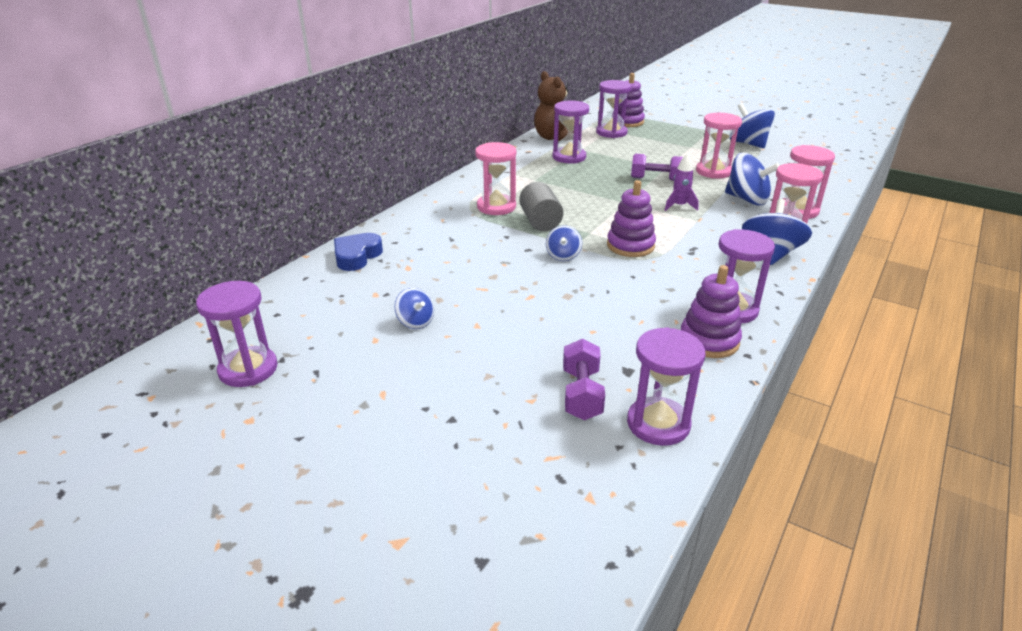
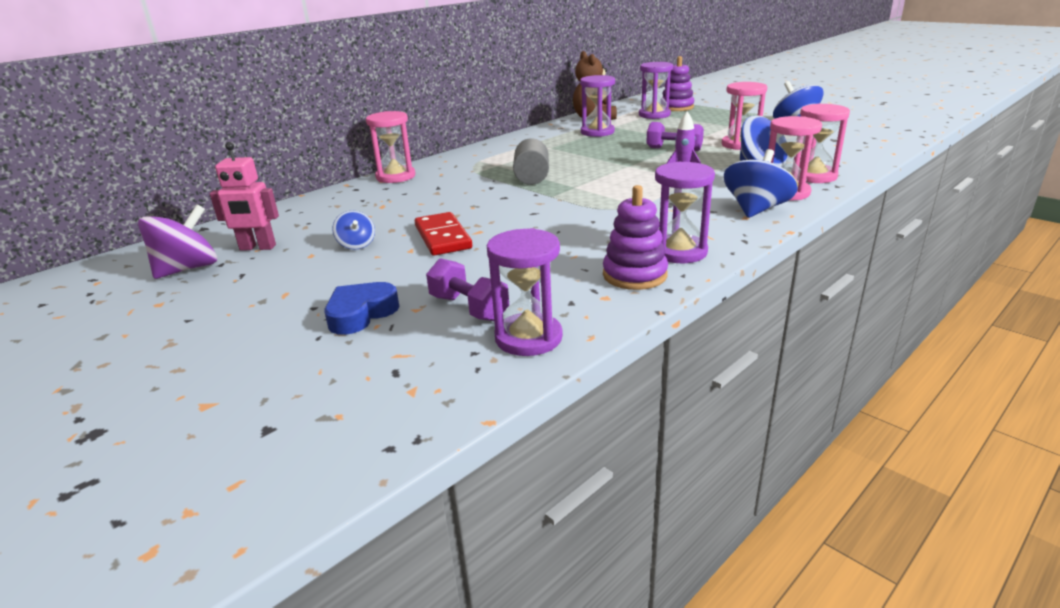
camera: 15 degrees right, 5 degrees down
(248, 369) = (188, 269): purple hourglass -> purple spinning top
(308, 334) = (257, 248): none -> pink robot
(357, 256) = (344, 196): blue heart -> blue heart (361, 314)
(496, 207) = (498, 166): pink hourglass -> pink hourglass (395, 177)
(499, 306) = (442, 237): none -> red domino
(563, 255) = (534, 203): blue spinning top -> none
(581, 394) = (469, 308): purple dumbbell -> purple dumbbell turned 60 degrees counterclockwise
(630, 246) = (608, 198): purple stacking toy -> none

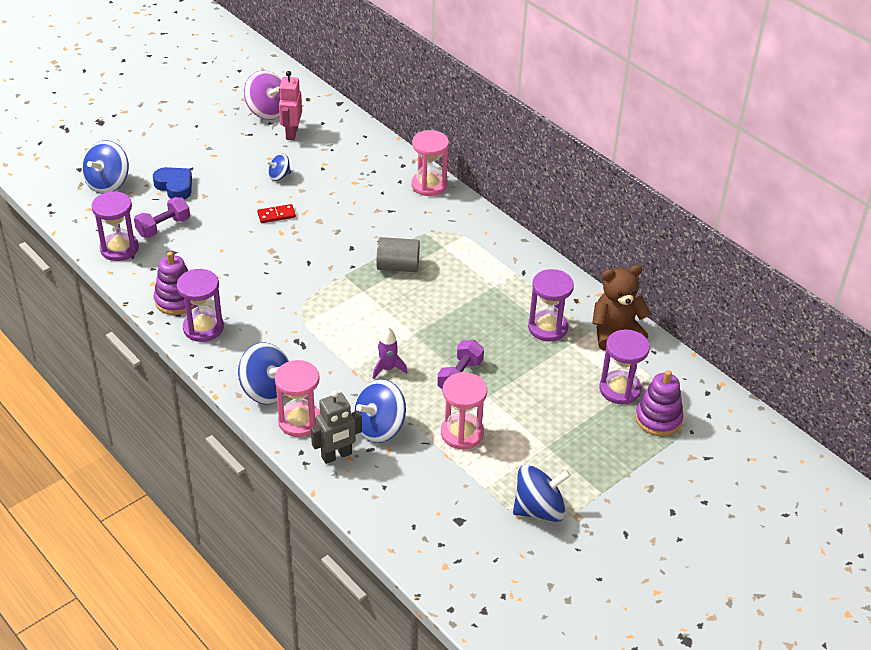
camera: 90 degrees right, 15 degrees up
(332, 382) = (108, 183): none -> blue spinning top
(442, 237) = (276, 215): red domino -> red domino, size x0.59
(813, 176) = (337, 456): pink hourglass -> grey robot

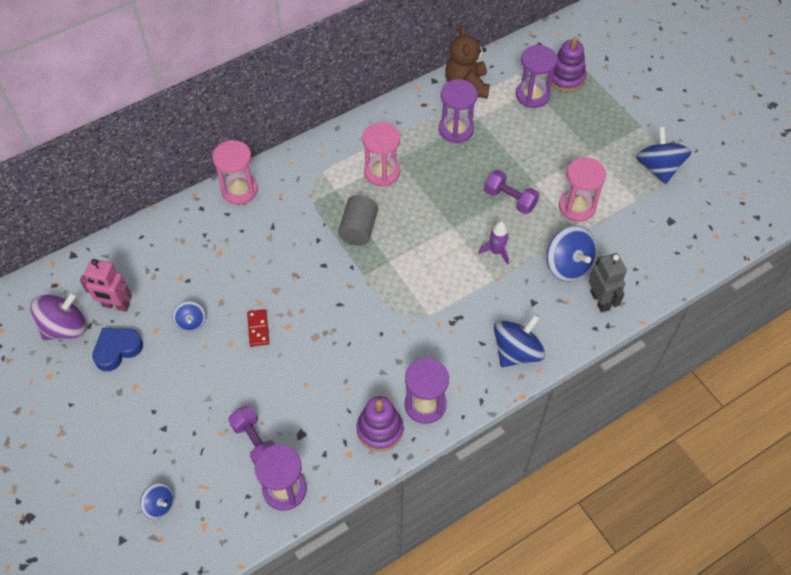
camera: 80 degrees left, 15 degrees up
(108, 183) = (160, 505): blue spinning top -> blue spinning top, size x0.55
(175, 186) = (184, 429): blue heart -> blue heart (117, 350)
(299, 421) = (558, 326): pink hourglass -> pink hourglass (382, 172)

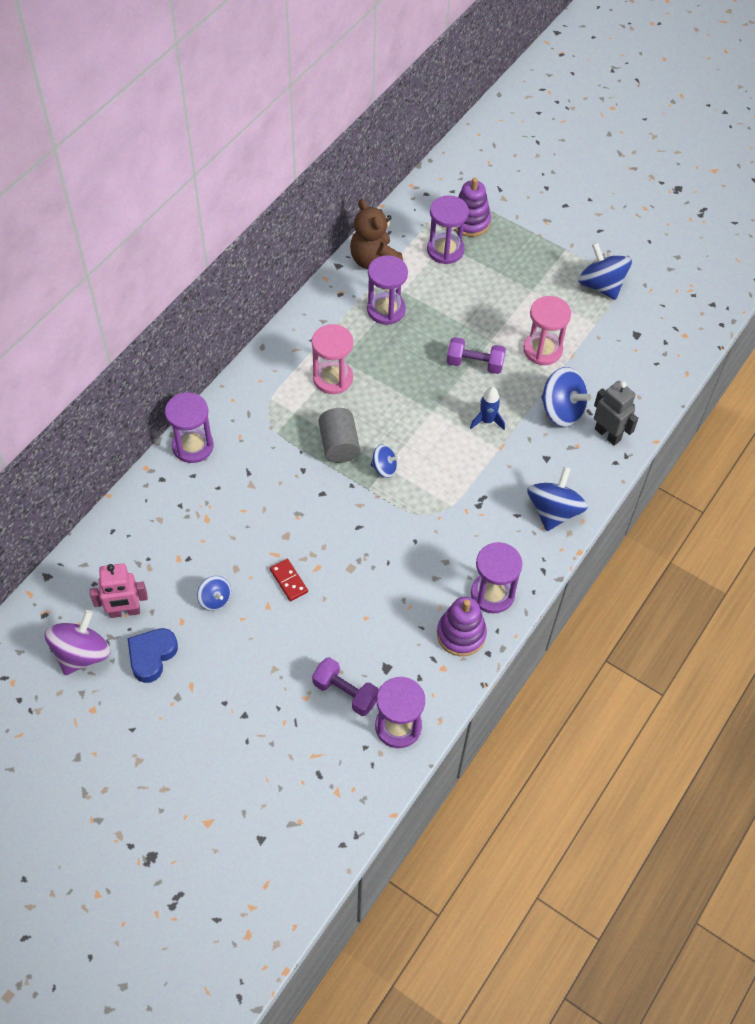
camera: 25 degrees left, 0 degrees up
(160, 505) = (281, 790): blue spinning top -> blue spinning top (384, 468)
(239, 190) = (193, 446): pink hourglass -> purple hourglass
(496, 252) = (487, 421): purple rocket -> blue rocket

